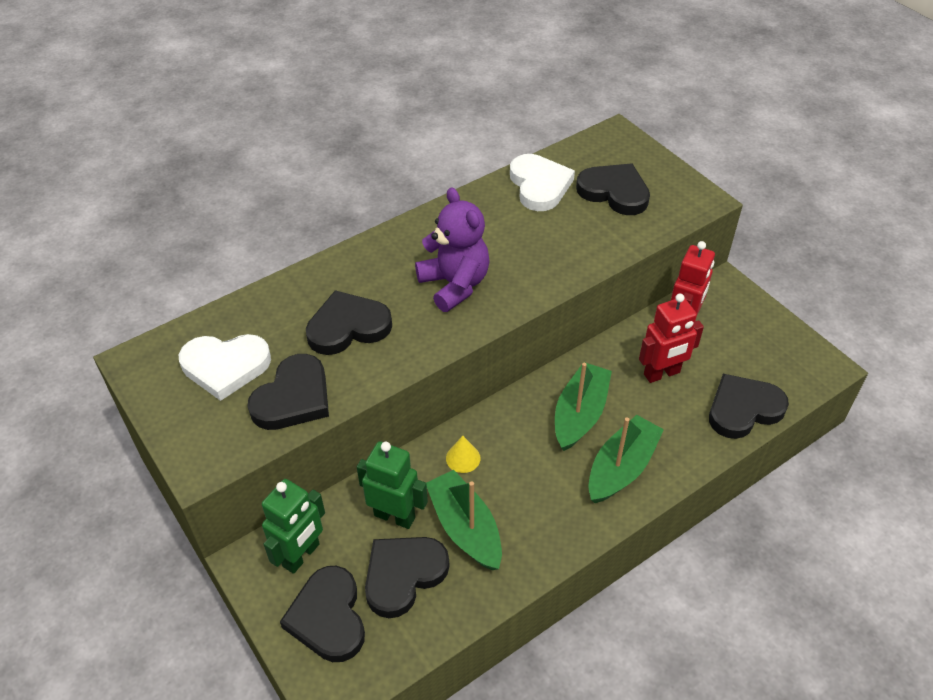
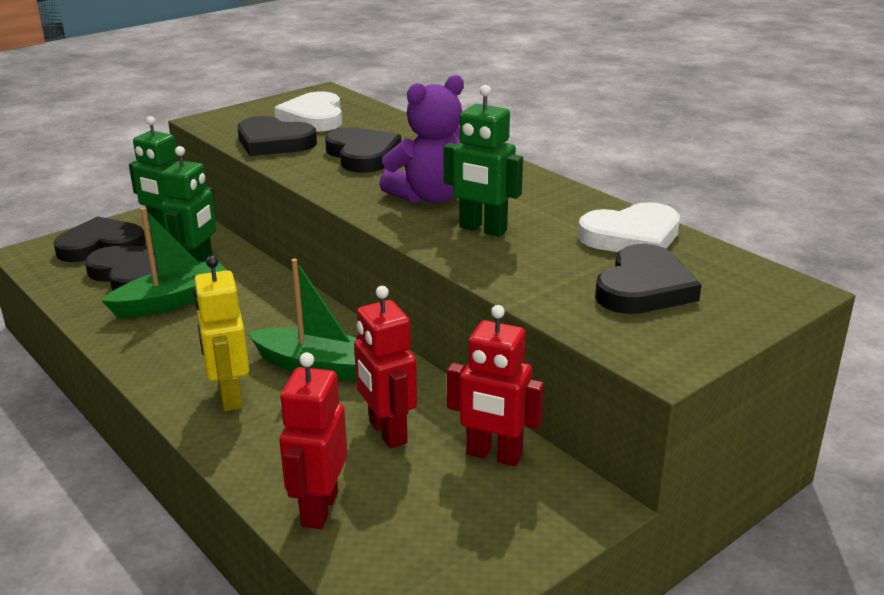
camera: 85 degrees right, 20 degrees down
(463, 458) = (261, 296): yellow cone -> none
(521, 258) = (482, 229): none -> green robot
(621, 468) = (229, 397): green boat -> yellow robot
(743, 409) = (319, 509): black heart -> red robot

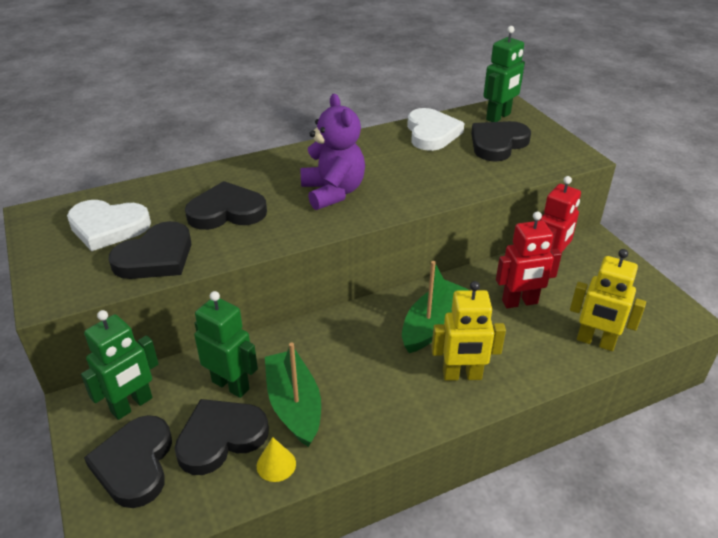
camera: 75 degrees left, 10 degrees up
(97, 305) = (276, 464): none -> yellow cone
(319, 509) = (595, 342): red robot -> yellow robot
(482, 229) = (399, 180): green robot -> green robot (498, 117)
(644, 288) = (497, 144): black heart -> black heart turned 90 degrees counterclockwise

